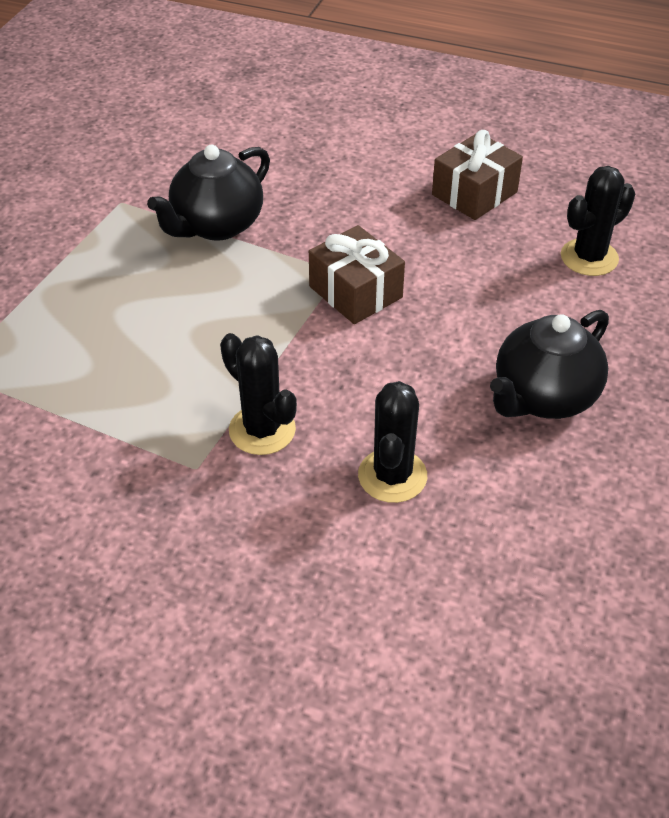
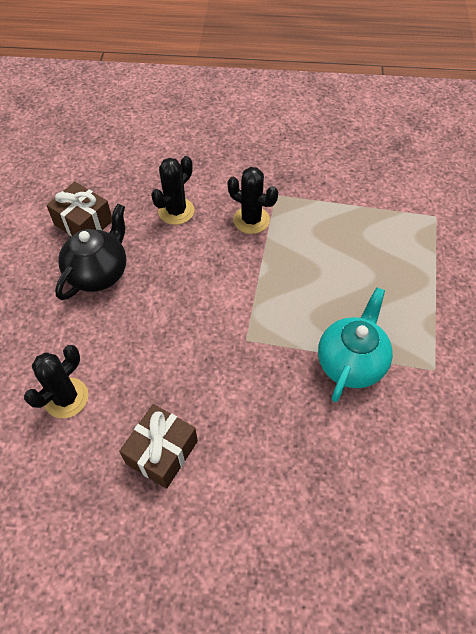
camera: 165 degrees right, 10 degrees up
(216, 225) = (351, 362): black teapot -> turquoise teapot
(355, 292) = (229, 324): brown gift -> brown gift (83, 223)
(392, 476) = (176, 211): black cactus -> black cactus turned 45 degrees clockwise

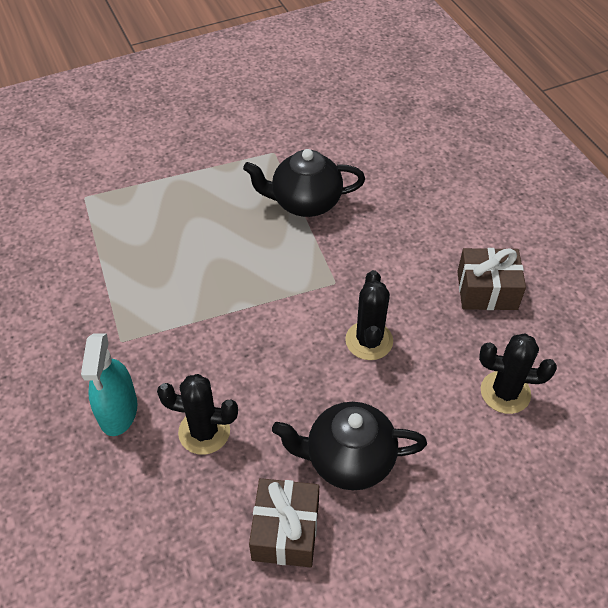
camera: 120 degrees left, 5 degrees down
(222, 178) = (118, 411): none -> turquoise spray bottle
(251, 220) = (176, 347): black cactus -> black cactus (369, 341)
(351, 362) = (305, 202): turquoise teapot -> black teapot

